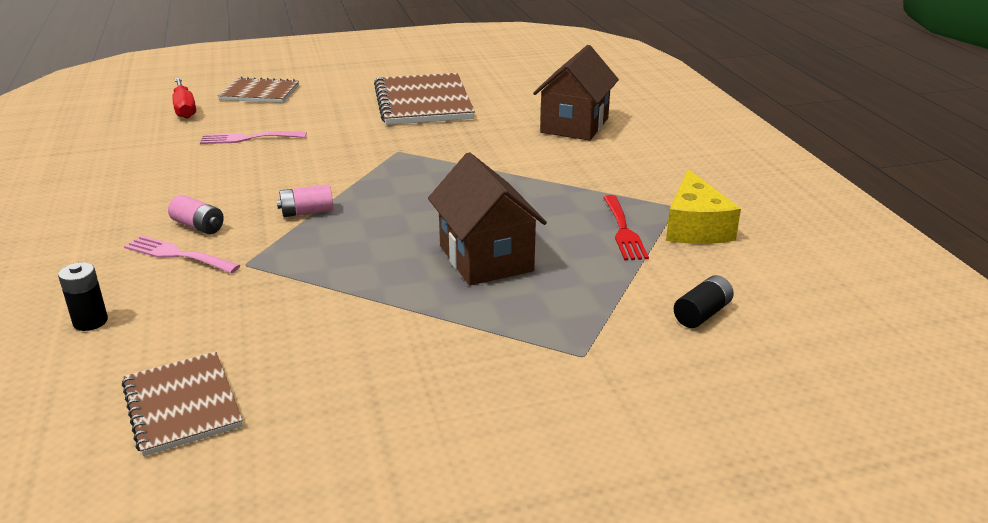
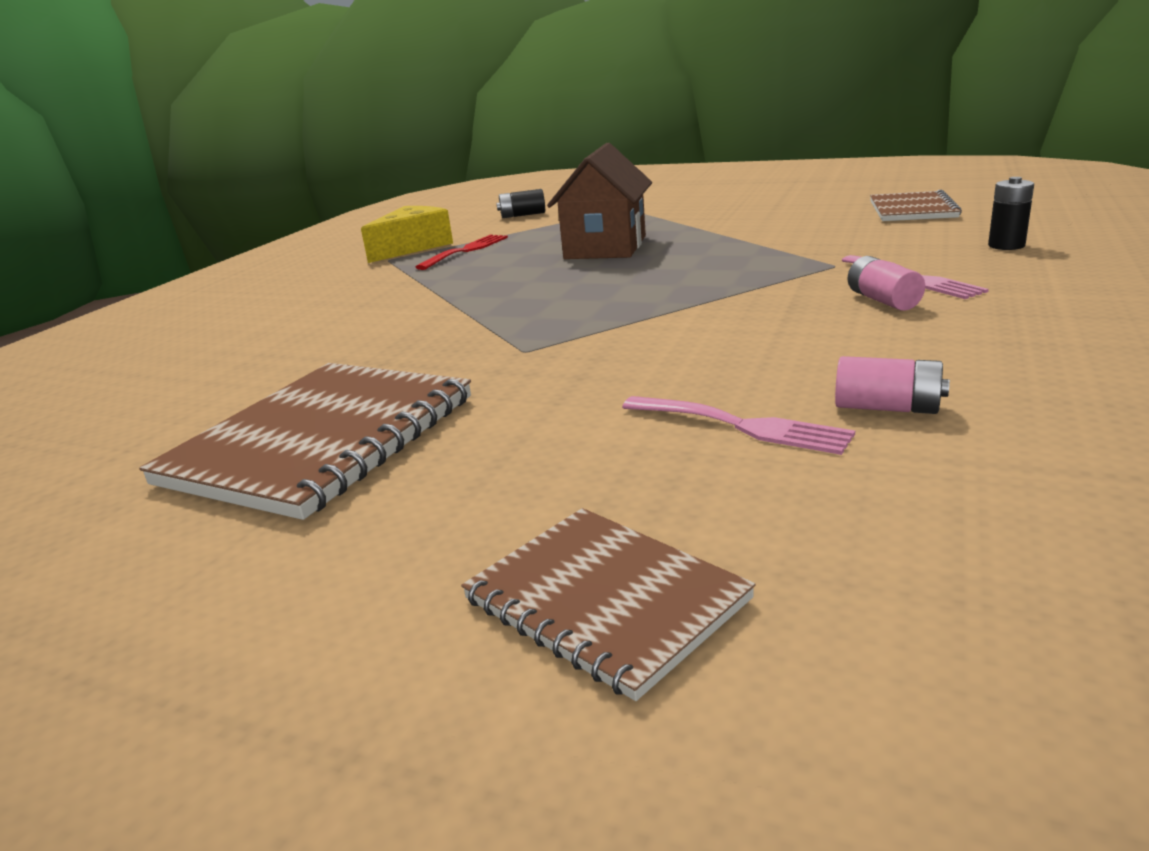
camera: 140 degrees left, 5 degrees down
(184, 109) = (878, 587): red screwdriver -> none
(307, 212) = (733, 297): pink battery -> pink battery (887, 408)
(574, 125) = (249, 344): brown house -> none

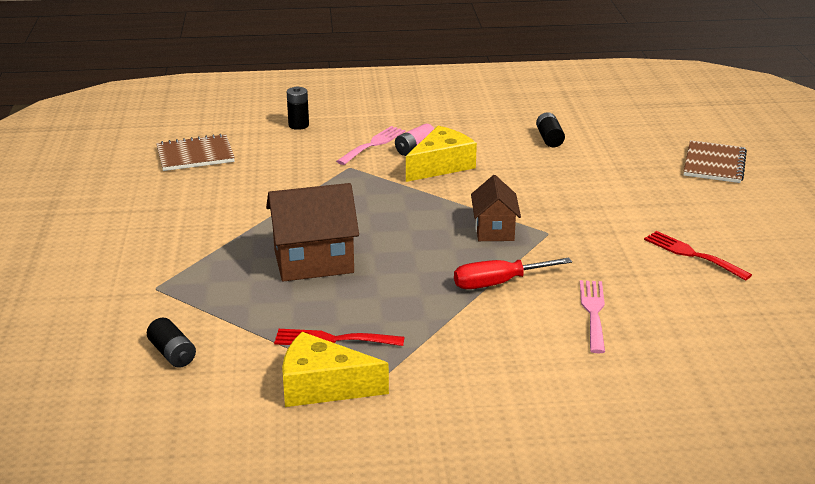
camera: 120 degrees left, 5 degrees up
(321, 439) = (692, 254): brown notebook -> red fork
(453, 310) = (498, 283): none -> red screwdriver
(572, 321) = (494, 230): none -> brown house
(742, 426) = (588, 162): pink fork -> pink fork (593, 312)
(806, 311) = (441, 165): none -> yellow cheese
(887, 408) = (549, 139): pink battery -> black battery

